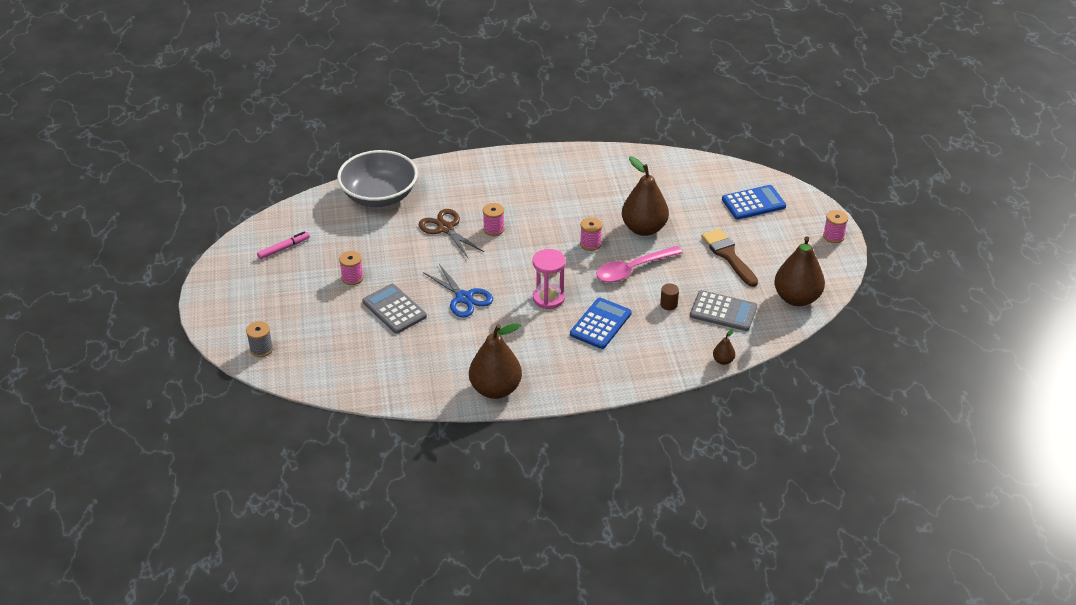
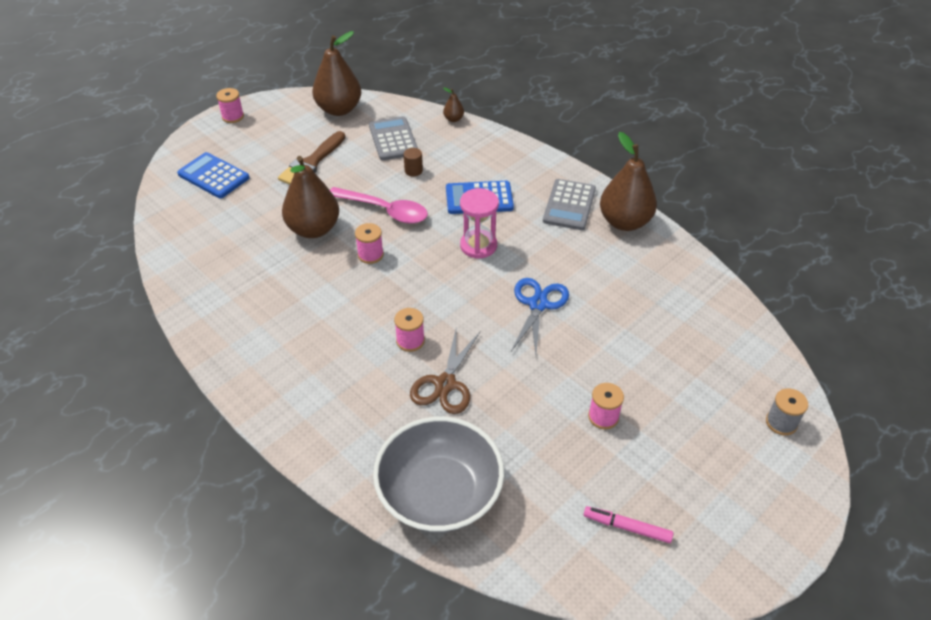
camera: 125 degrees left, 5 degrees up
(394, 309) = (609, 348): grey calculator -> grey calculator (569, 205)

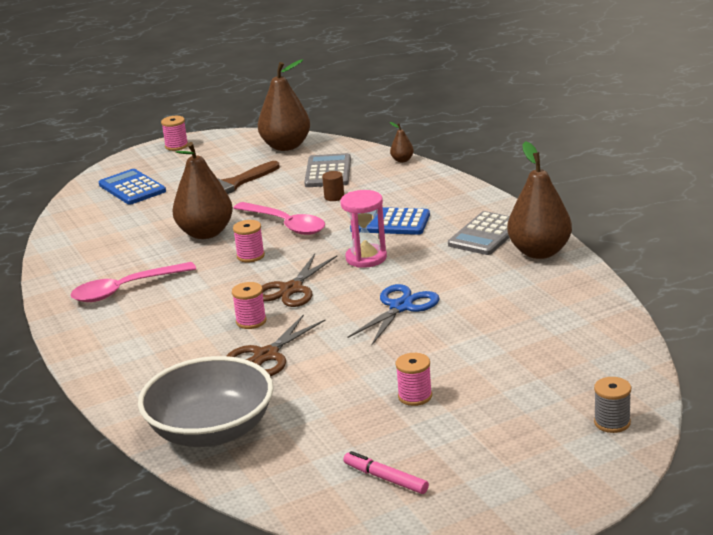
camera: 20 degrees right, 20 degrees down
(269, 313) = (126, 289): none -> pink spoon
(428, 294) = (291, 289): none -> brown scissors

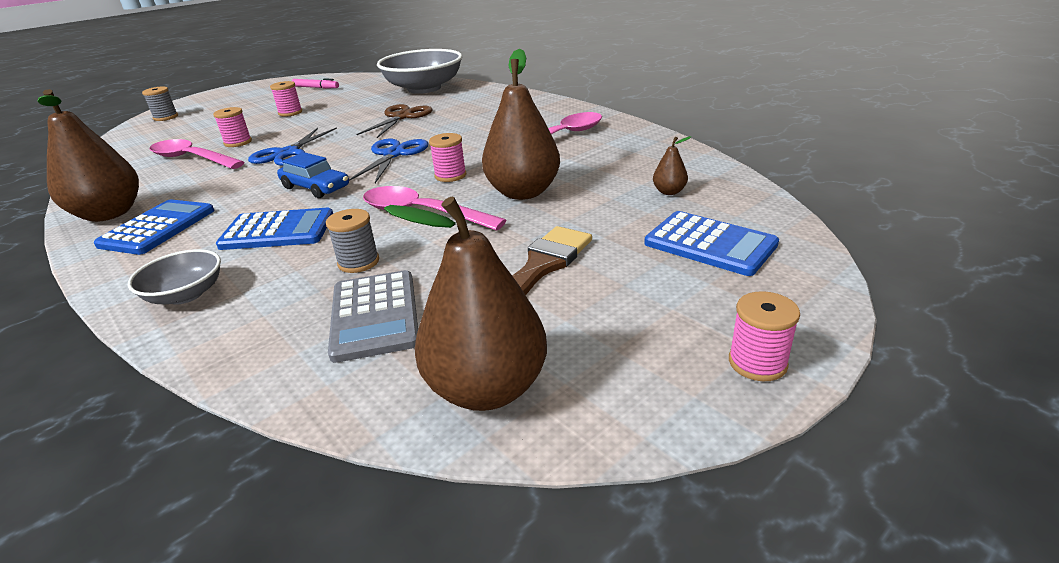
camera: 165 degrees right, 5 degrees up
(251, 321) = (423, 131): pink spool -> pink spool (238, 142)
(291, 289) = (394, 154): brown scissors -> blue scissors
(334, 197) = (358, 262): brown cylinder -> grey spool
(366, 258) = (315, 187): pink hourglass -> blue car
(402, 160) = (219, 365): brown pear -> brown pear (669, 192)
(436, 189) = (186, 294): none -> grey bowl
(486, 234) = (158, 228): grey calculator -> blue calculator
(507, 315) = (192, 159): none -> pink spoon

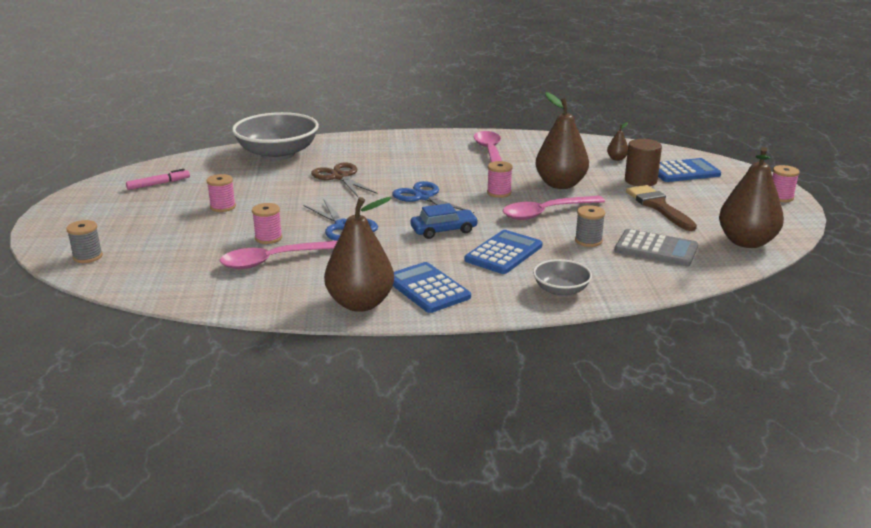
camera: 55 degrees left, 5 degrees down
(617, 228) = (640, 181): none -> brown cylinder

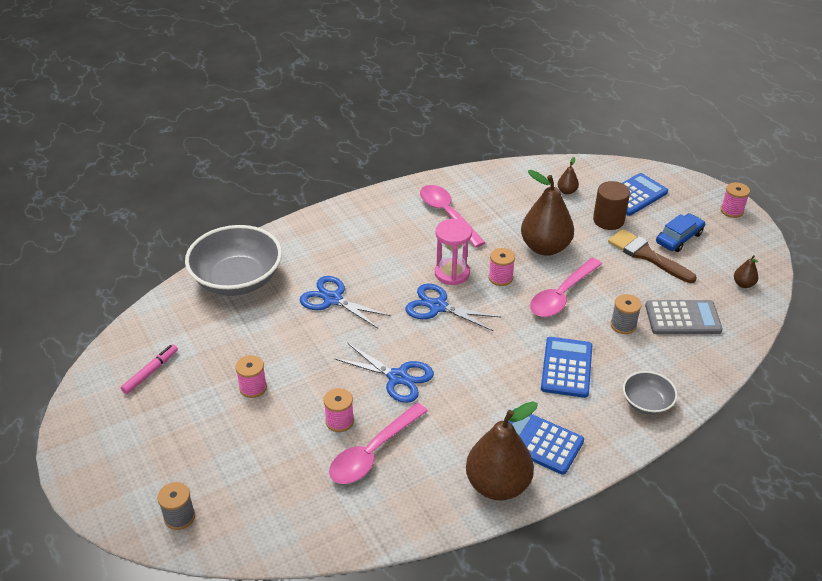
camera: 25 degrees left, 15 degrees up
(340, 177) = (333, 299): brown scissors -> blue scissors
(444, 230) = (492, 352): blue car -> blue car (679, 238)
(457, 182) = (452, 273): none -> pink hourglass
(746, 242) = (743, 284): brown pear -> brown pear, size x0.43

